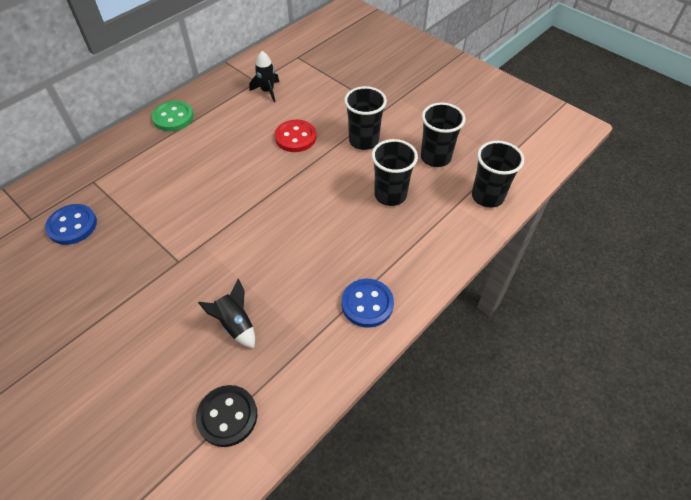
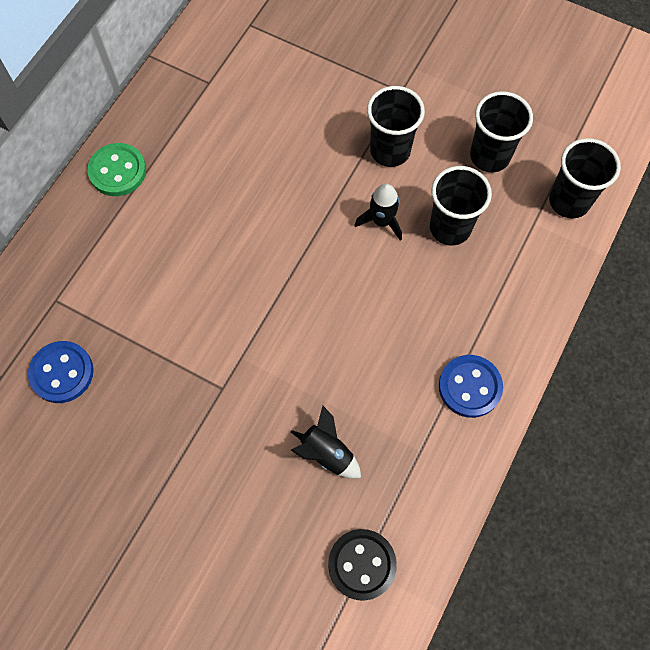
camera: 15 degrees left, 15 degrees up
(267, 91) = (231, 96): black rocket -> black rocket (381, 221)
(295, 137) = (298, 166): red button -> none

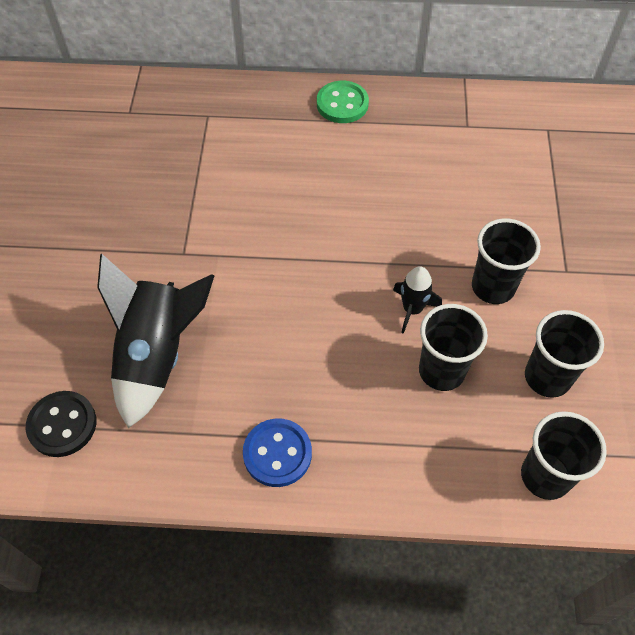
camera: 65 degrees right, 10 degrees down
(62, 373) = (149, 145): blue button -> none
(326, 453) = (157, 355): black rocket -> black rocket, size x1.99

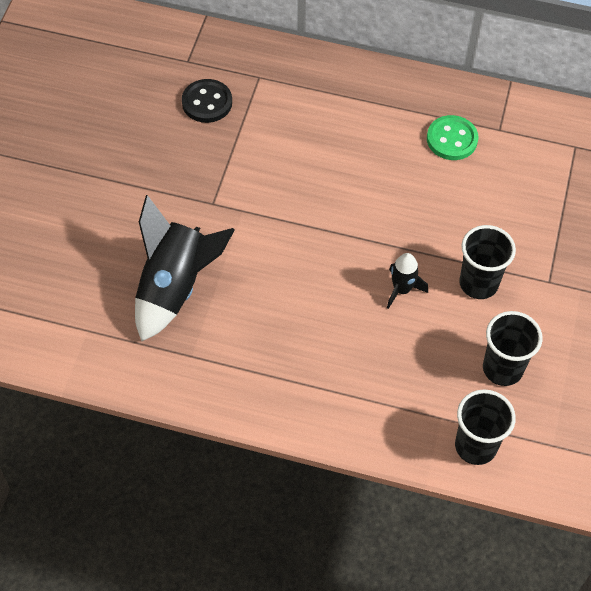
camera: 10 degrees right, 0 degrees up
(62, 425) = (88, 329): black button -> black button (207, 102)
(277, 453) = (258, 385): blue button -> none
(342, 104) = (387, 87): green button -> green button (452, 139)
(441, 371) = (413, 346): black cup -> none

